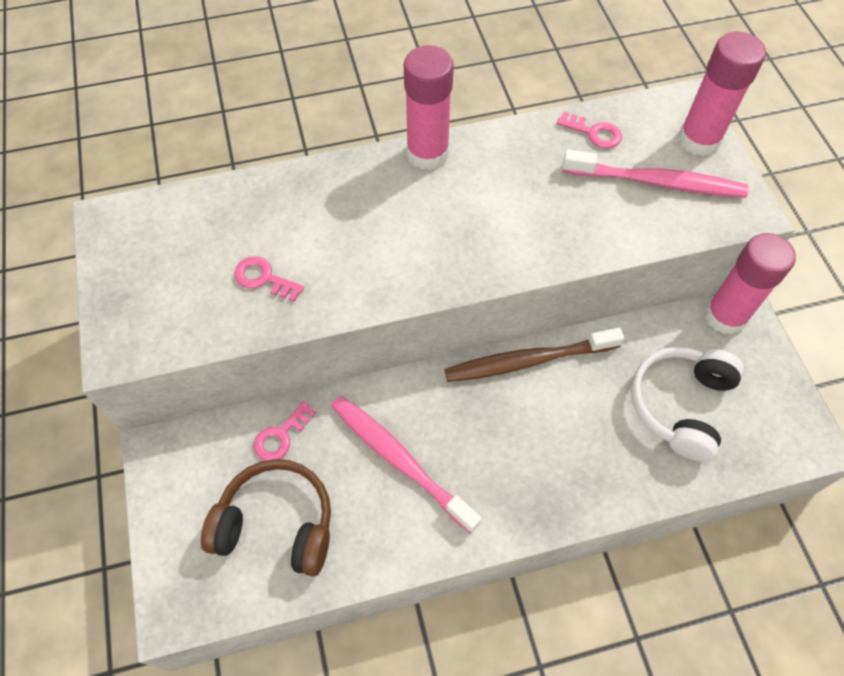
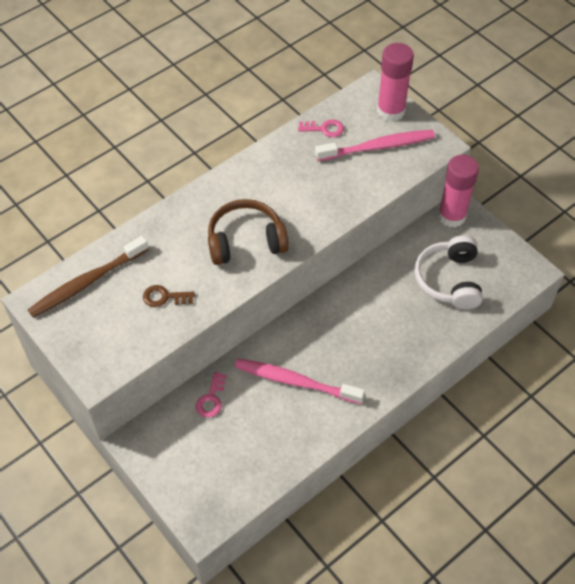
camera: 25 degrees left, 5 degrees down
(264, 278) = (164, 297): pink key -> brown key
(277, 524) = (238, 450): brown headphones -> brown headphones (245, 241)
(427, 153) = (225, 180): pink glue stick -> none
(528, 361) = (344, 290): brown toothbrush -> brown toothbrush (87, 282)

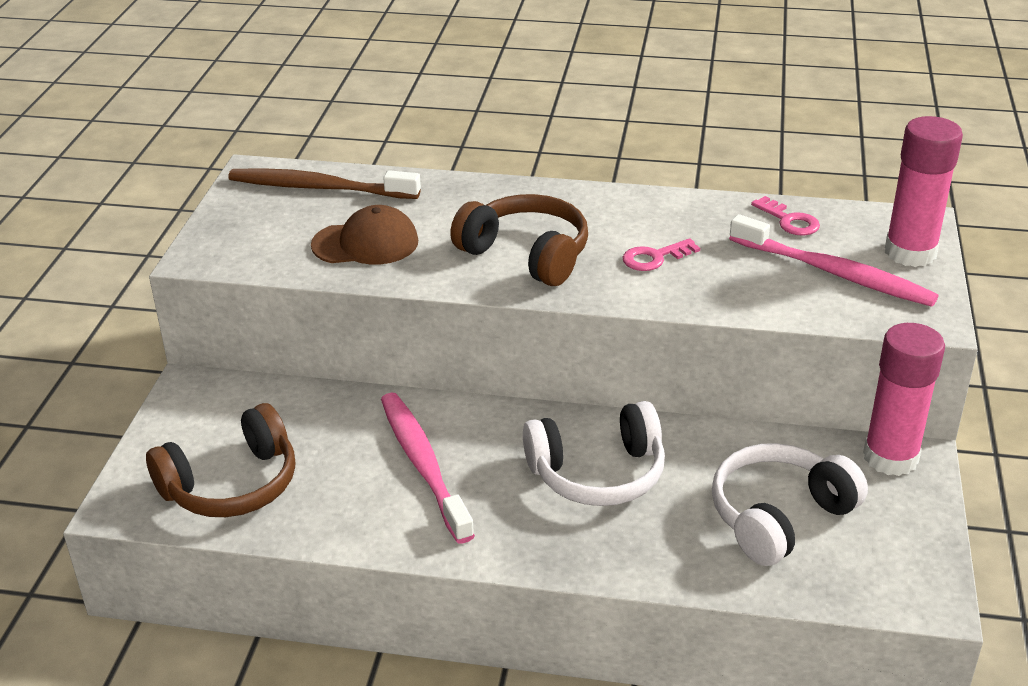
camera: 50 degrees right, 20 degrees down
(164, 297) = (365, 243): brown key -> brown cap
(211, 399) = (315, 410): pink key -> pink key (655, 258)
(233, 468) = (232, 485): none -> brown headphones
(365, 321) = (598, 473): none -> white headphones

